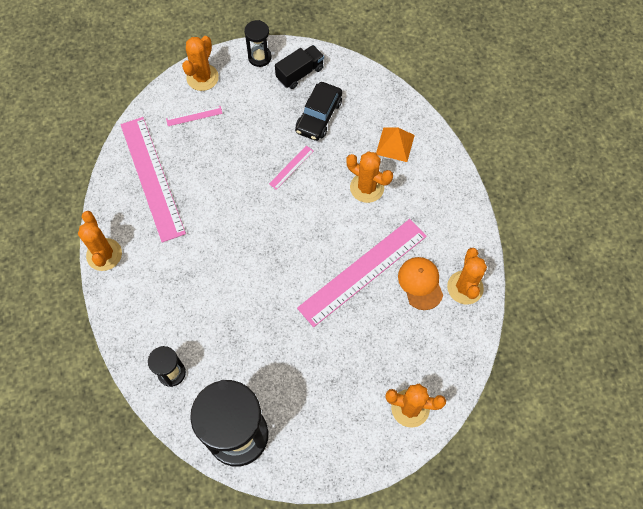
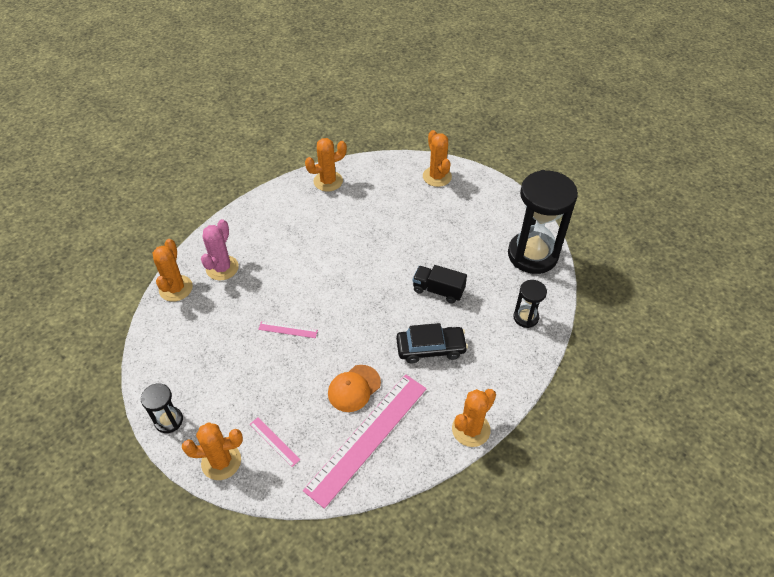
camera: 120 degrees left, 15 degrees down
(300, 73) = (174, 374): black truck -> black truck (438, 290)
(319, 116) = (220, 335): black car -> black car (430, 348)
(362, 271) = (355, 240): pink ruler -> none
(367, 187) = (277, 269): orange cactus -> orange cactus (176, 288)
(395, 144) = (222, 268): orange pyramid -> pink cactus
(420, 283) = (341, 205): orange cap -> orange cap (354, 388)

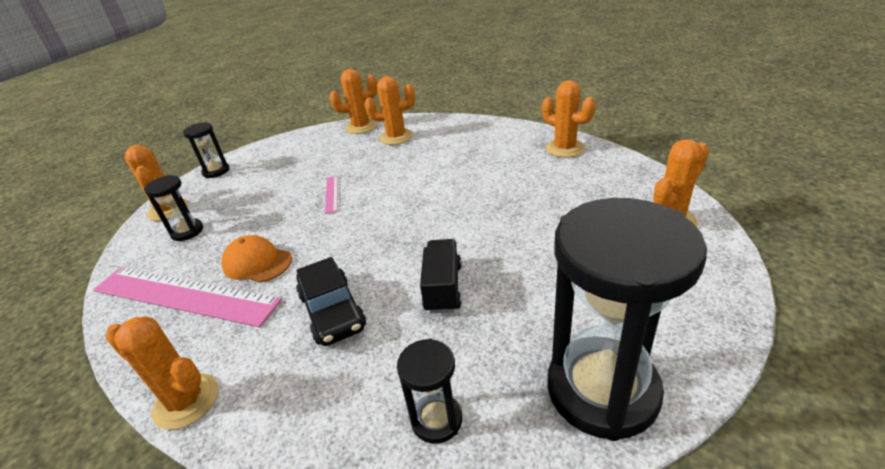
camera: 75 degrees right, 15 degrees down
(222, 268) = (396, 137): pink cactus -> orange cactus
(274, 441) = (187, 231): pink ruler -> black hourglass

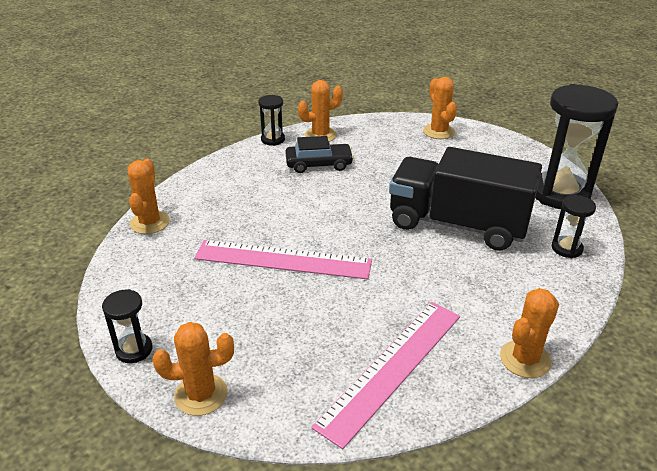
camera: 75 degrees left, 0 degrees up
(187, 231) = (271, 372): black hourglass -> black hourglass (273, 139)
(257, 262) = (369, 316): orange cap -> none
(331, 194) = (283, 260): pink ruler -> pink ruler, size x2.47
(332, 311) = (458, 277): black car -> black car (319, 164)
(396, 137) = (204, 205): orange cactus -> none
(443, 288) = (457, 224): black truck -> black truck, size x2.28

